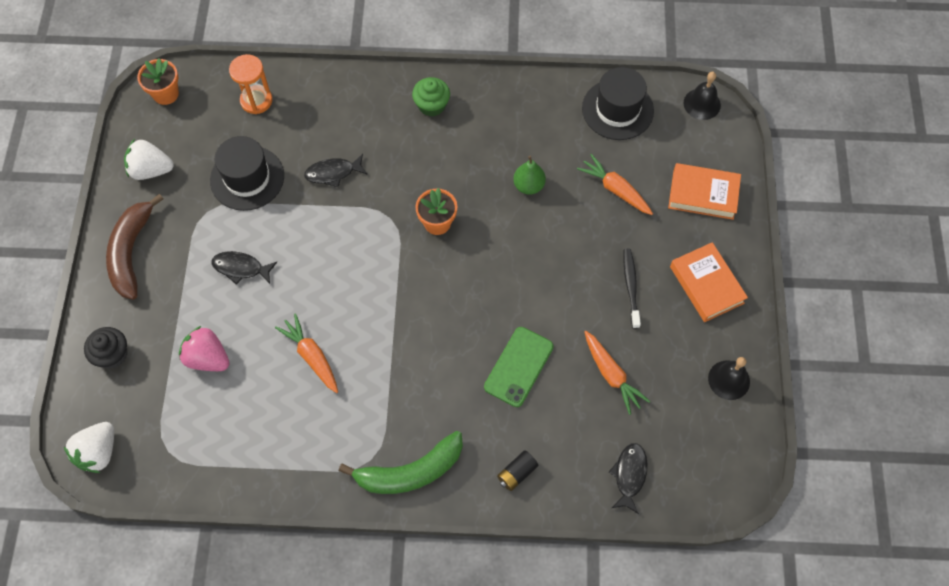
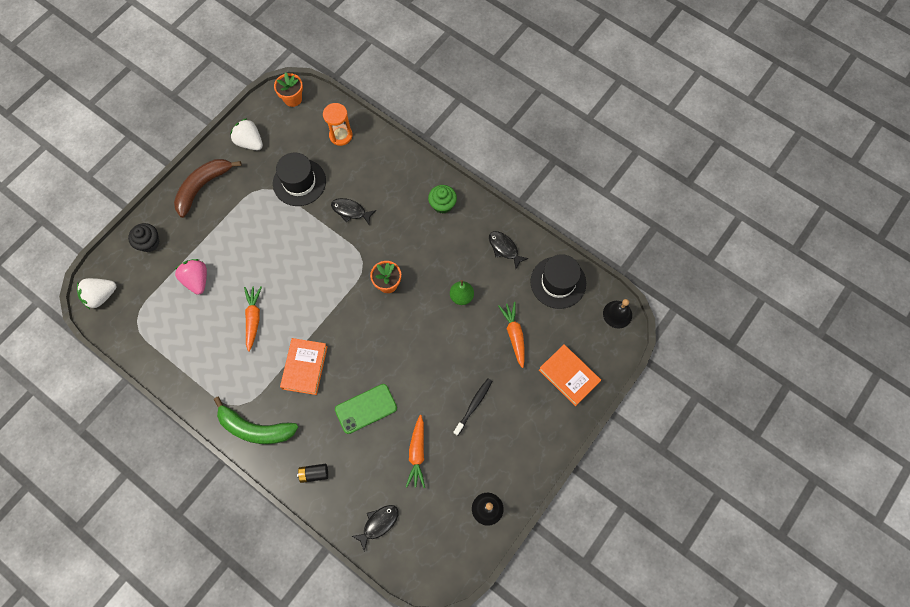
camera: 35 degrees right, 5 degrees up
(241, 268) = (255, 237): black fish -> black fish (504, 248)
(706, 285) = (523, 437): orange book -> orange book (305, 367)

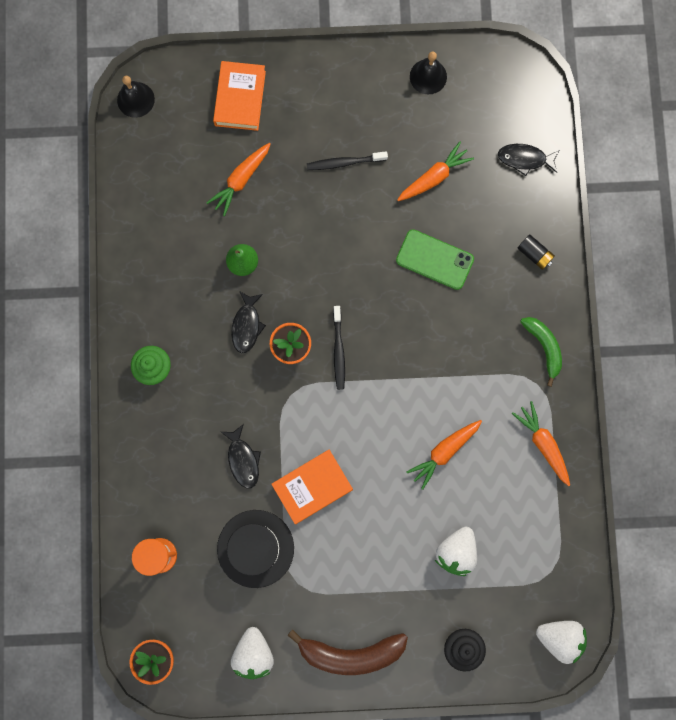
camera: 130 degrees left, 10 degrees up
(197, 280) = (456, 552): pink strawberry -> white strawberry
(204, 378) = (543, 443): none -> orange carrot
(255, 428) = (544, 347): green banana -> green banana, size x0.65
(305, 367) = (447, 354): orange book -> orange book (312, 487)
(363, 308) = (338, 350): none -> black toothbrush
(504, 248) = (153, 262): black fish -> black fish (247, 325)
(558, 282) = (147, 181): black hat -> none

